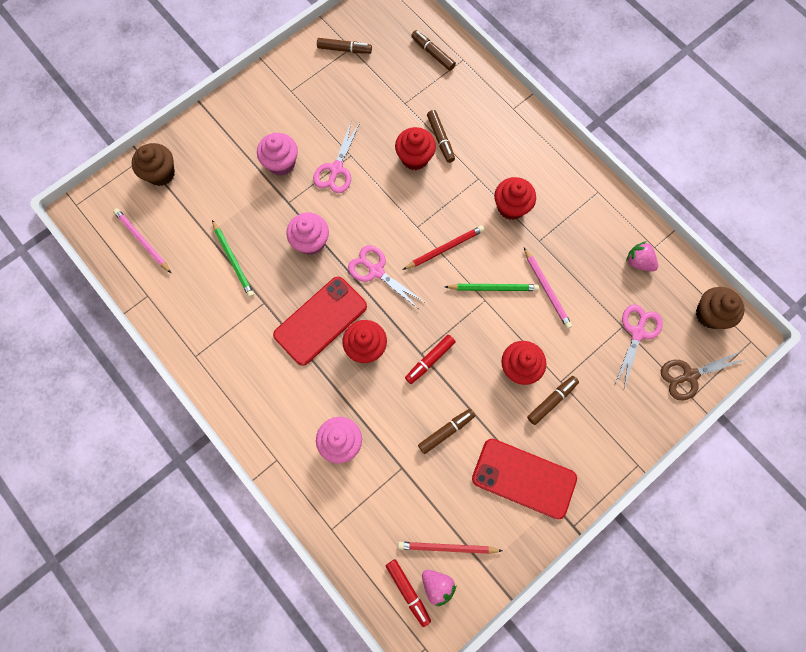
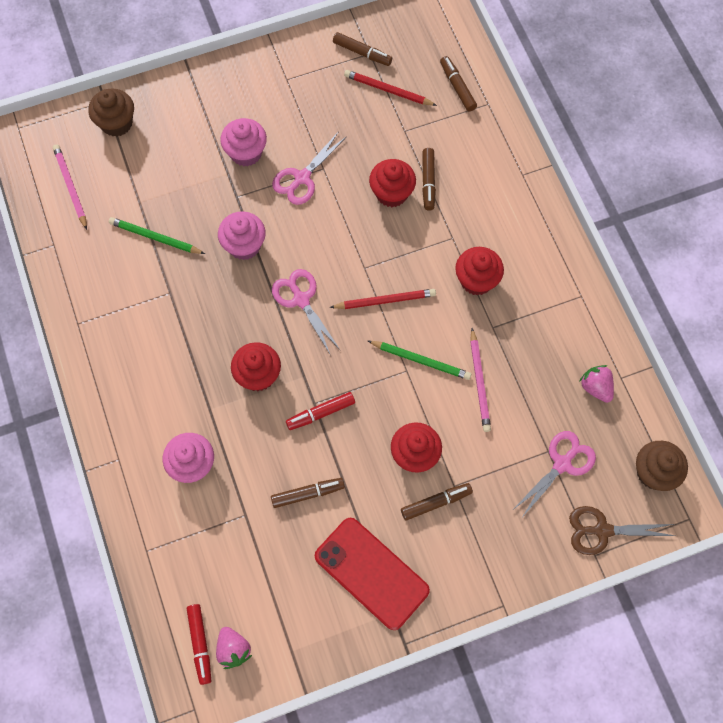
camera: 20 degrees right, 5 degrees down
(233, 260) = (155, 237): green pencil -> green pencil turned 120 degrees clockwise
(320, 320) = (221, 331): red phone -> none
(447, 547) = (260, 615): red pencil -> red pencil (388, 90)

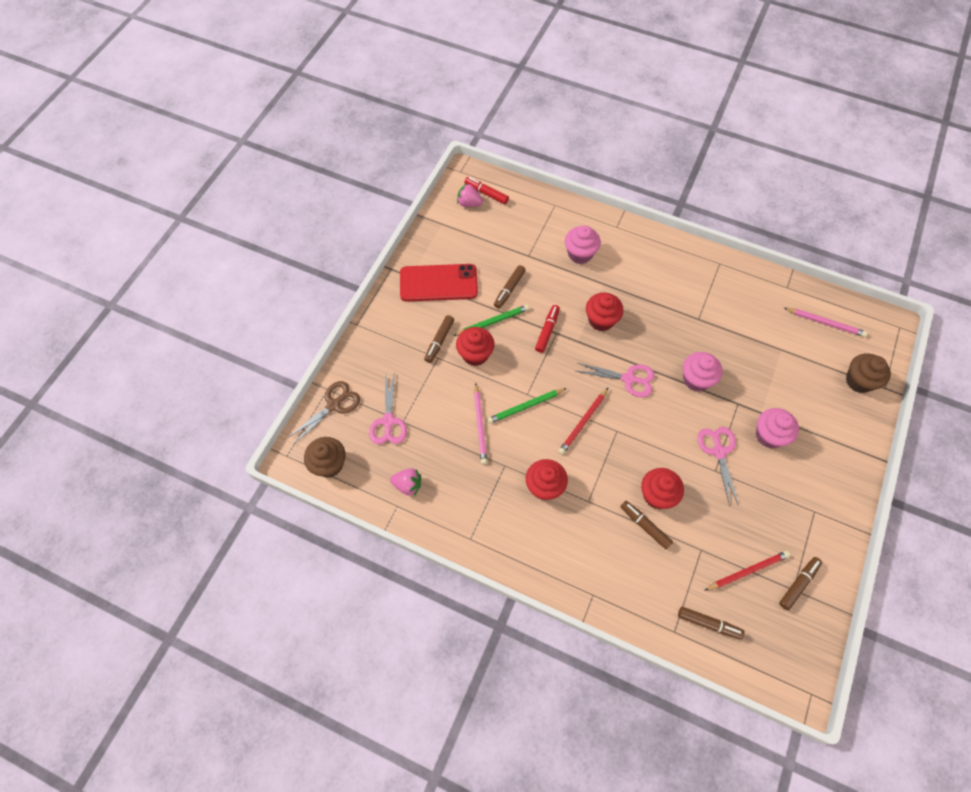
camera: 135 degrees right, 5 degrees down
(155, 237) = (745, 339): green pencil -> green pencil (492, 322)
(362, 53) = (798, 584): brown marker -> brown marker turned 150 degrees clockwise
(479, 382) = (480, 425): pink pencil -> pink pencil turned 135 degrees counterclockwise

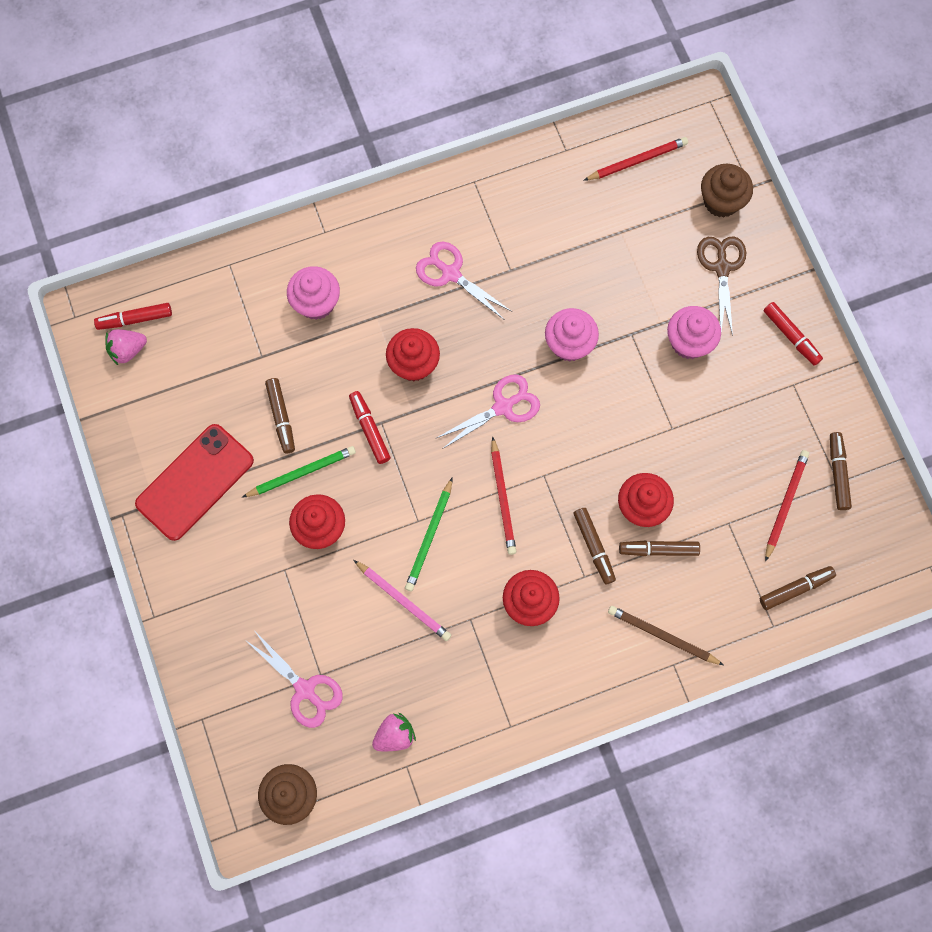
camera: 45 degrees left, 10 degrees up
(334, 405) = (228, 729): brown scissors -> brown scissors (722, 268)
(439, 341) = (266, 549): brown marker -> brown marker (594, 547)
(492, 322) = (301, 473): green pencil -> green pencil turned 45 degrees clockwise
(602, 573) = (663, 636): none -> brown pencil
(719, 452) = (658, 405): pink scissors -> pink scissors (451, 273)
(825, 323) = (637, 161): pink pencil -> red pencil
(838, 484) = (791, 336): none -> red marker

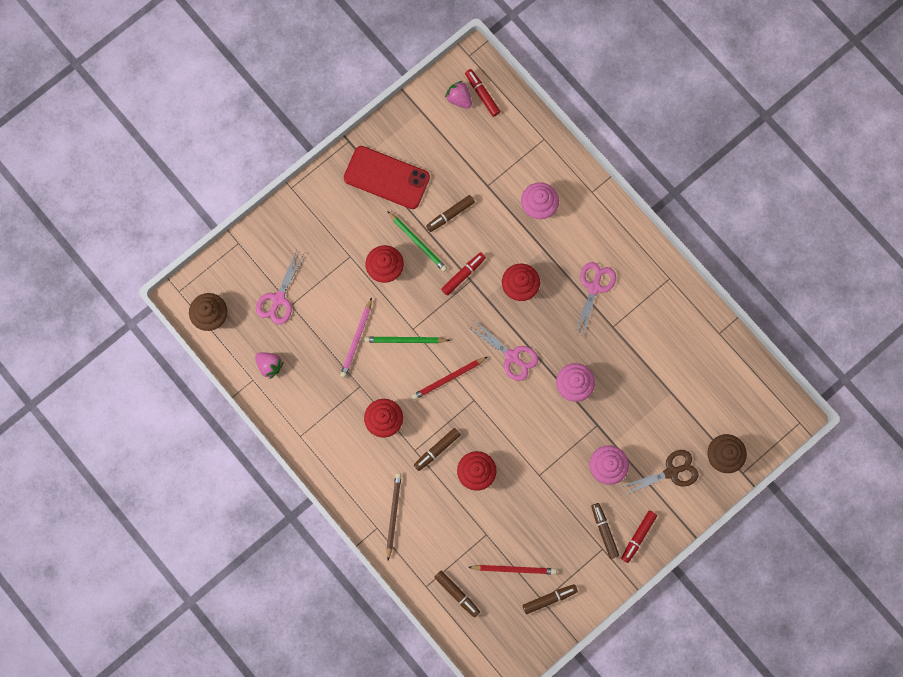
camera: 70 degrees right, 5 degrees up
(637, 161) = (730, 386): red pencil -> none
(658, 550) = (450, 493): brown marker -> brown marker (604, 531)

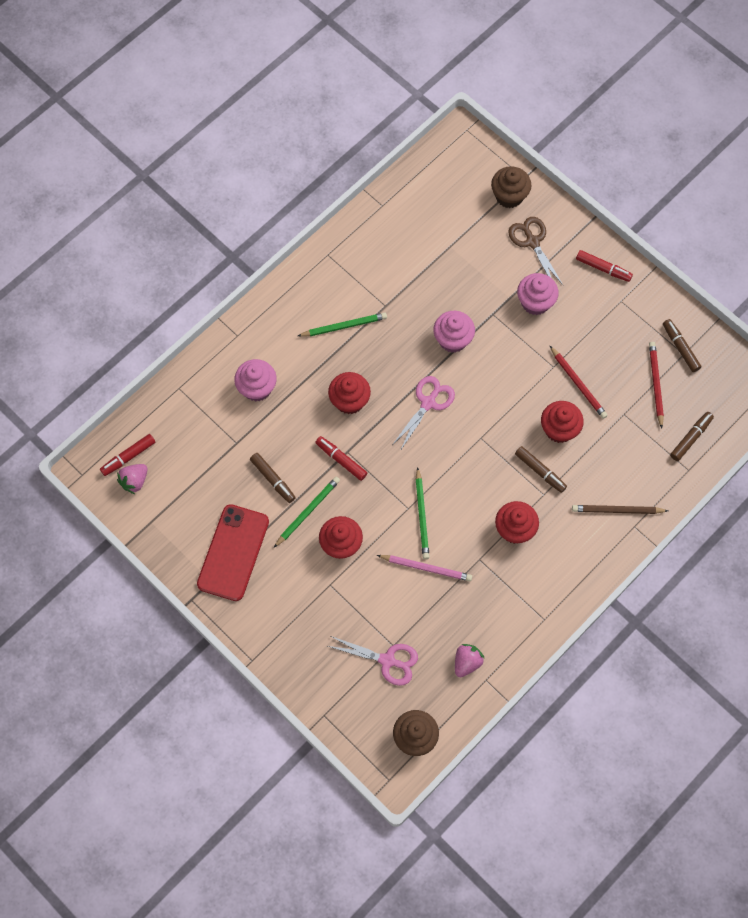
camera: 95 degrees left, 10 degrees down
(448, 378) = (459, 466): red pencil -> red pencil (578, 384)
(594, 287) = (344, 326): pink scissors -> green pencil
(604, 531) = (602, 300): brown marker -> none

